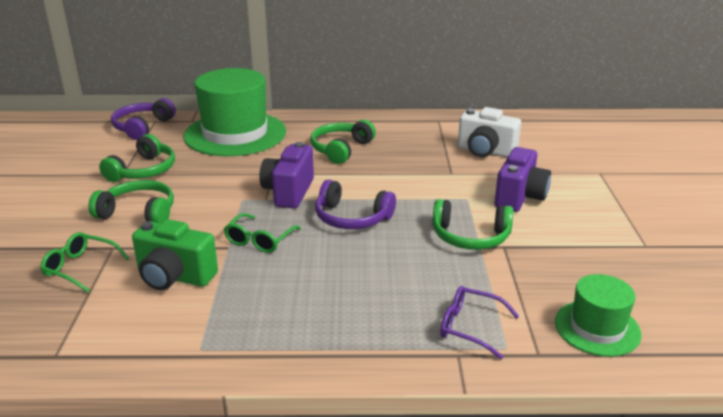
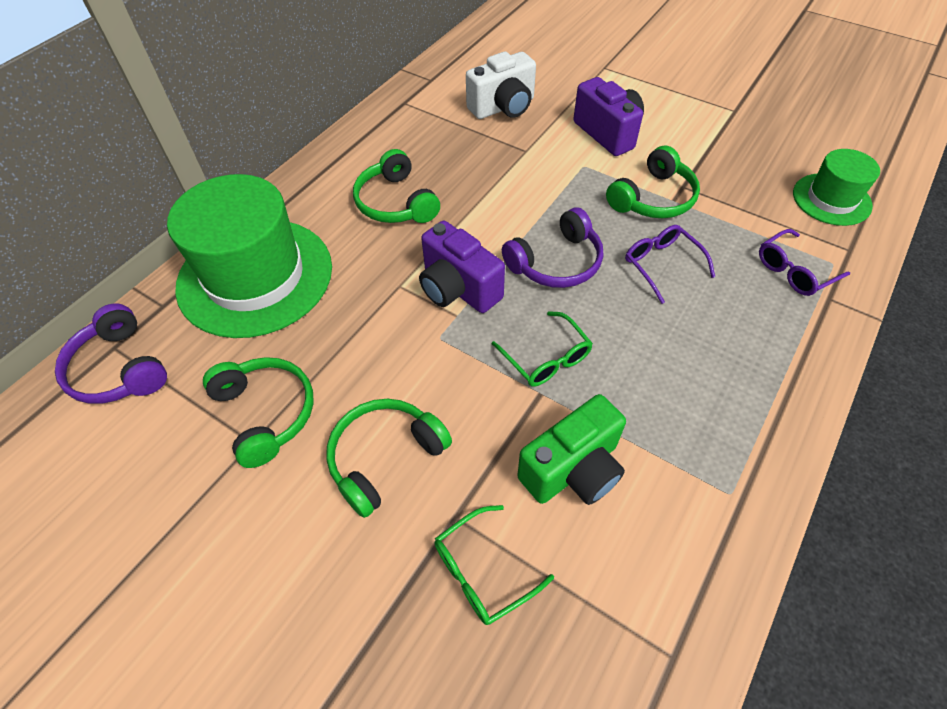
camera: 55 degrees left, 25 degrees up
(399, 260) = (662, 265): none -> purple glasses

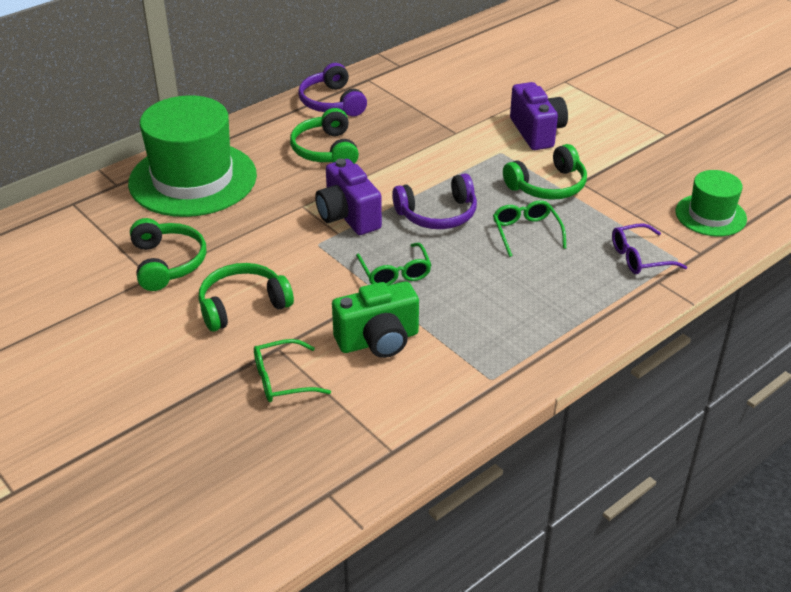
camera: 15 degrees right, 15 degrees down
(119, 368) = (72, 217): purple headphones -> purple headphones (332, 102)
(503, 107) = (453, 97): white camera -> none
(662, 265) = (526, 232): purple glasses -> green glasses

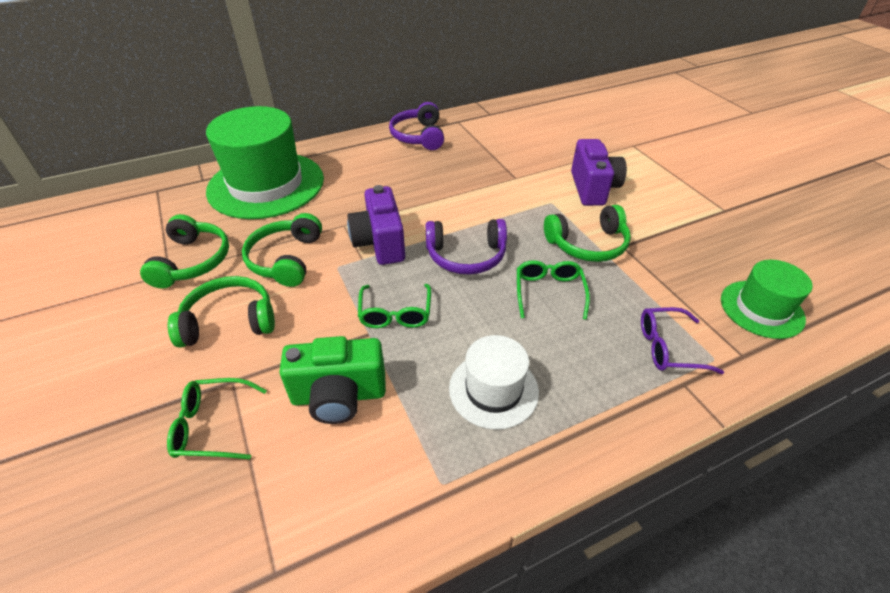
camera: 15 degrees right, 5 degrees up
(326, 150) = (392, 176): green headphones -> green headphones (286, 259)
(506, 313) = (493, 390): none -> white hat

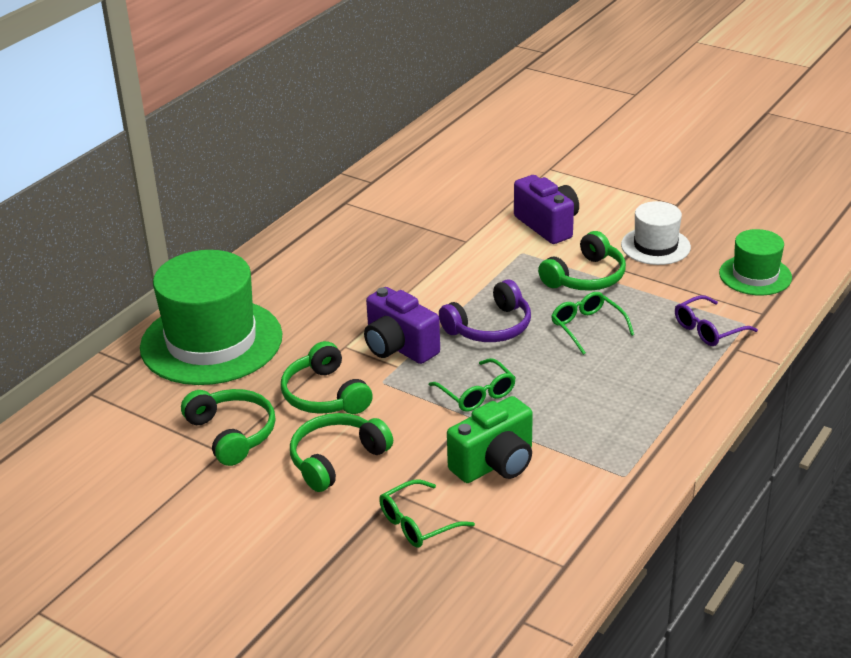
camera: 30 degrees left, 10 degrees down
(419, 136) = (319, 233): purple headphones -> none
(493, 390) = (607, 409): white hat -> white hat (655, 246)

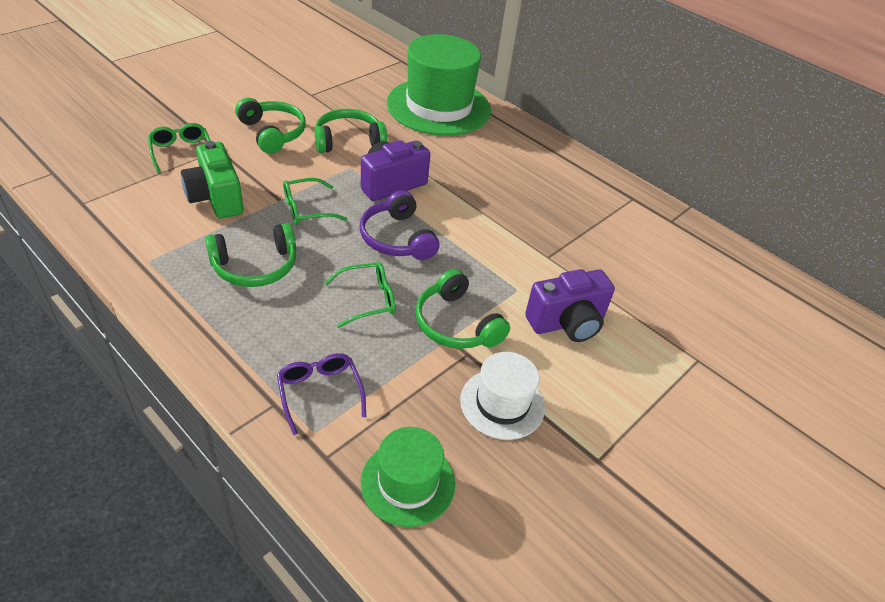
camera: 95 degrees right, 10 degrees up
(232, 434) = (328, 100): green headphones -> green headphones (255, 266)

